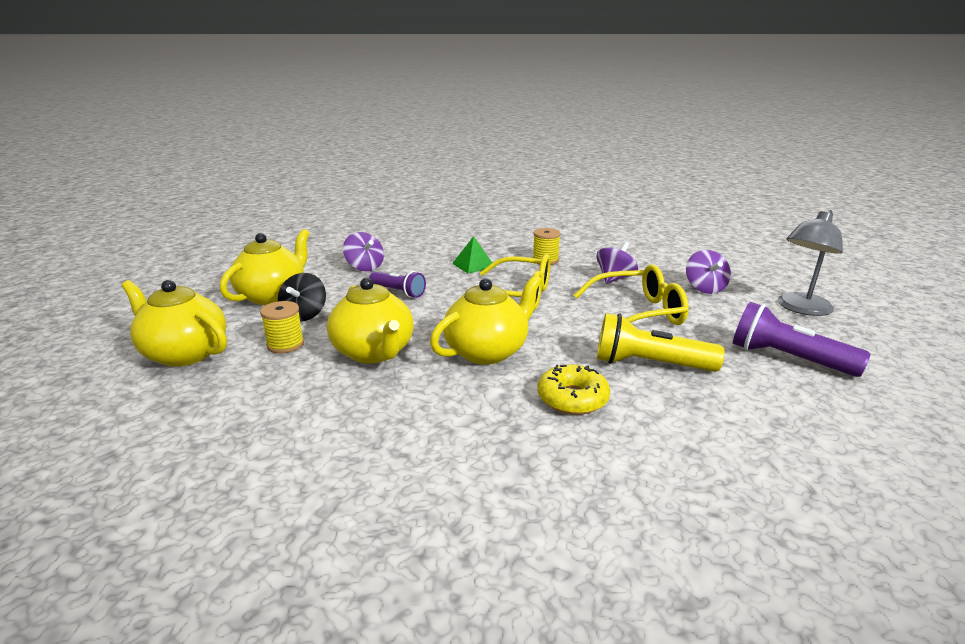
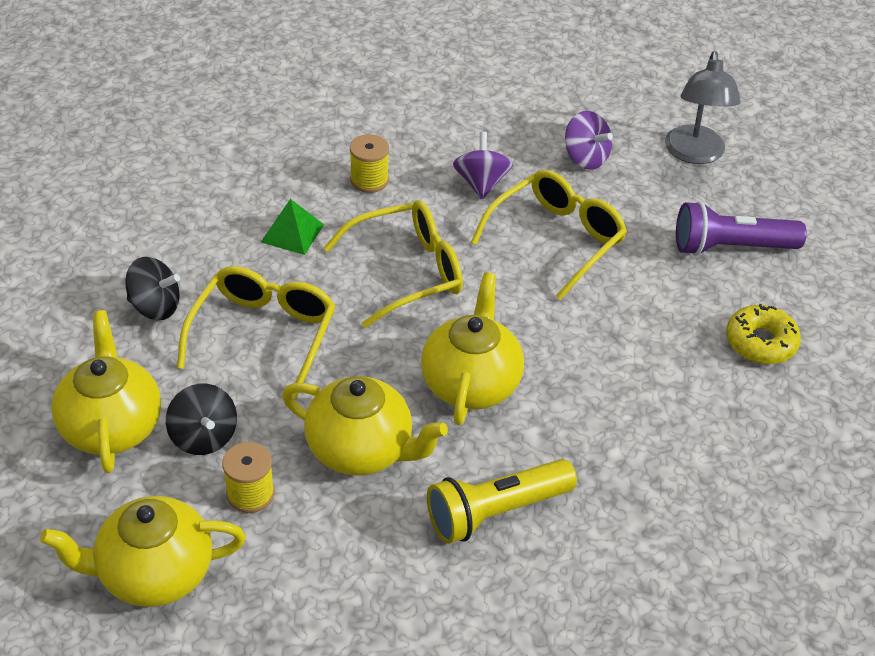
camera: 40 degrees left, 20 degrees up
(365, 267) = (155, 307): purple spinning top -> black spinning top
(398, 292) = (263, 335): purple flashlight -> yellow glasses
(572, 398) = (605, 404): yellow donut -> yellow donut (761, 342)
(649, 364) = (629, 319): yellow flashlight -> yellow flashlight (495, 512)

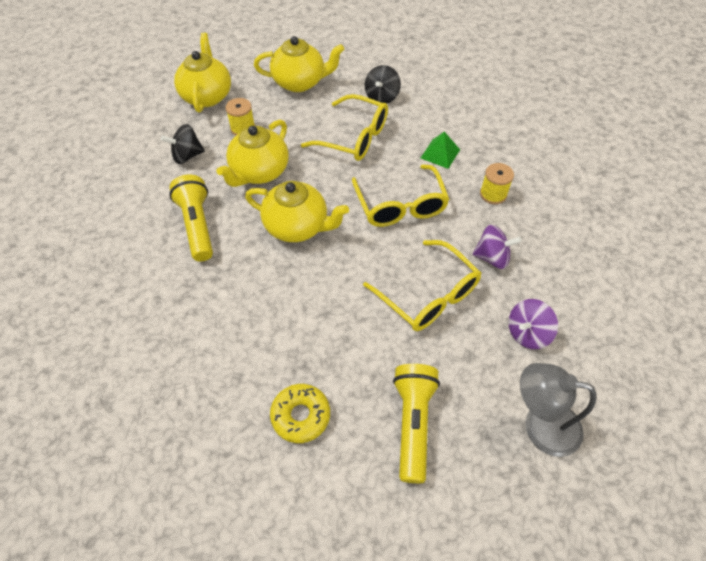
camera: 100 degrees right, 10 degrees up
(204, 437) = (285, 113): black spinning top -> black spinning top (187, 156)
(730, 247) = (413, 423): purple flashlight -> yellow flashlight

